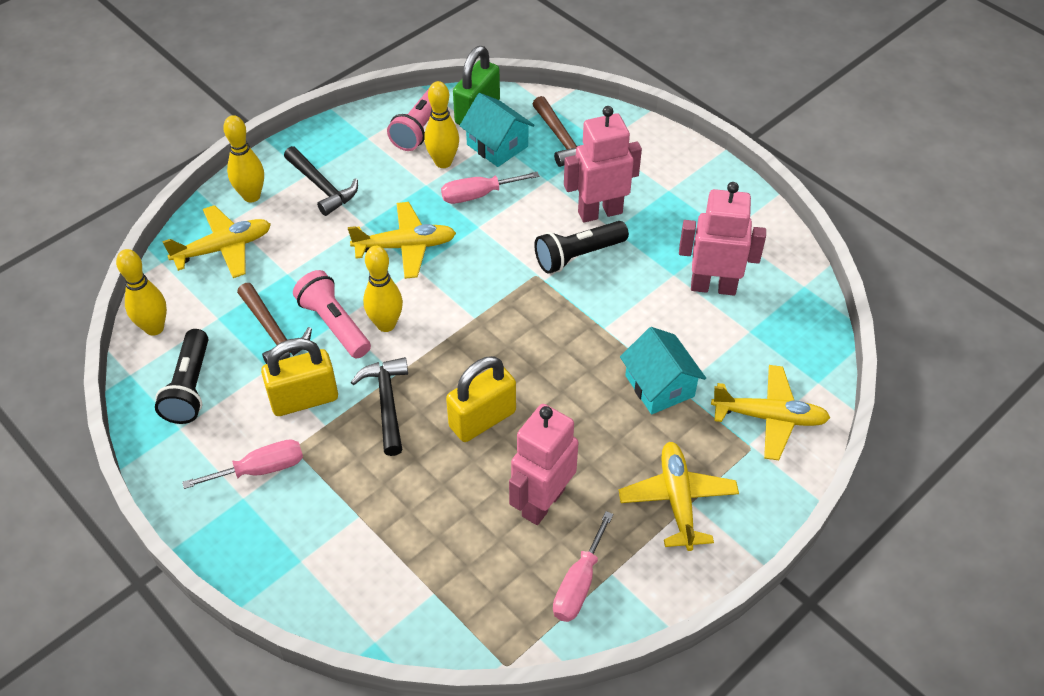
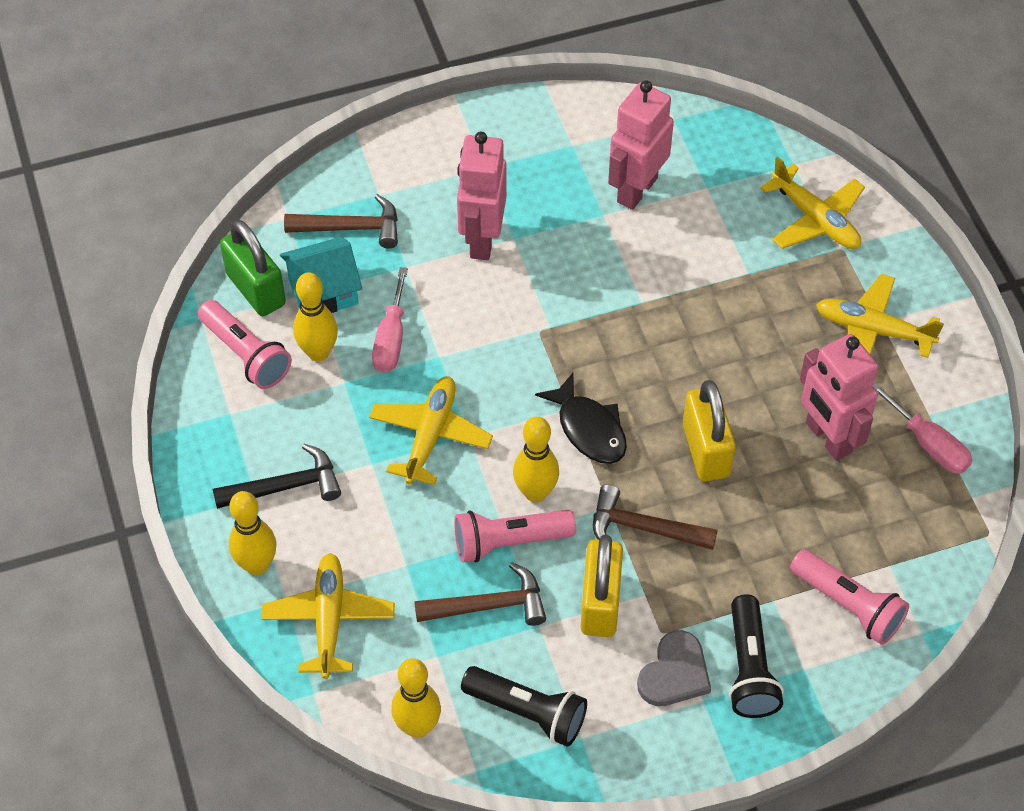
camera: 65 degrees left, 5 degrees up
(260, 469) = (674, 673): pink screwdriver -> grey heart
(378, 573) = (848, 605): none -> pink flashlight
(387, 403) = (643, 528): black hammer -> brown hammer
(462, 336) = (589, 429): none -> black fish
(578, 256) = (533, 283): black flashlight -> black flashlight (749, 668)
(659, 386) = (737, 287): turquoise house -> none
(769, 417) = (815, 219): yellow plane -> yellow plane turned 105 degrees clockwise

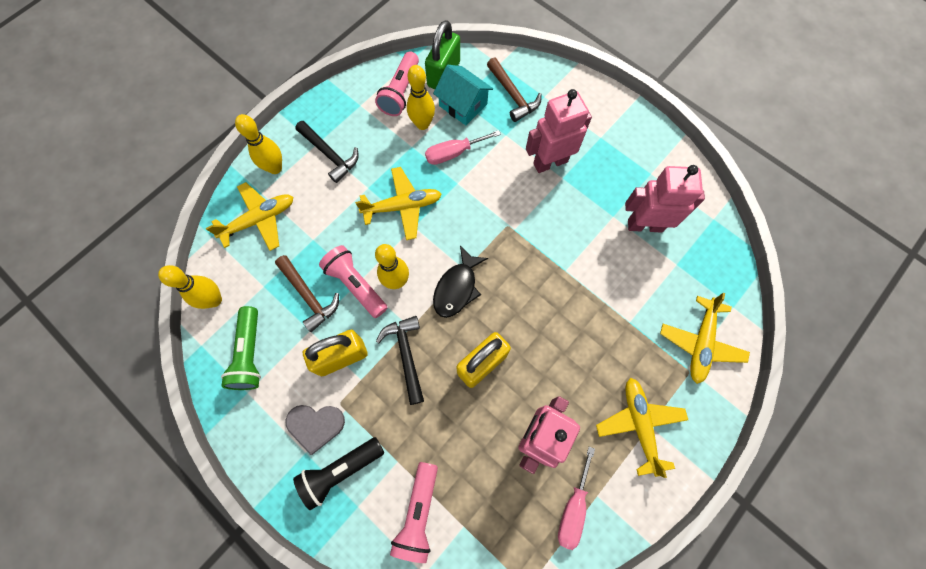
camera: 60 degrees right, 15 degrees up
(527, 712) = (250, 354): black flashlight -> green flashlight
(643, 528) = (406, 354): brown hammer -> black hammer

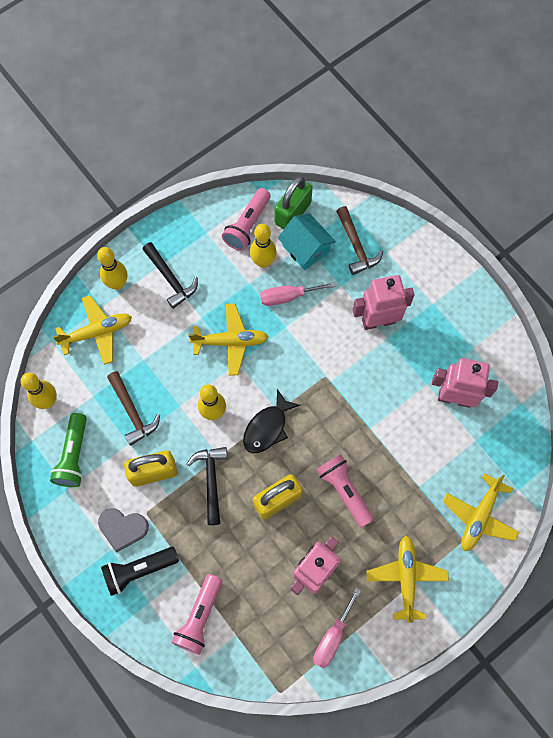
camera: 10 degrees right, 0 degrees up
(356, 285) = (176, 409): pink flashlight -> pink flashlight (344, 491)

